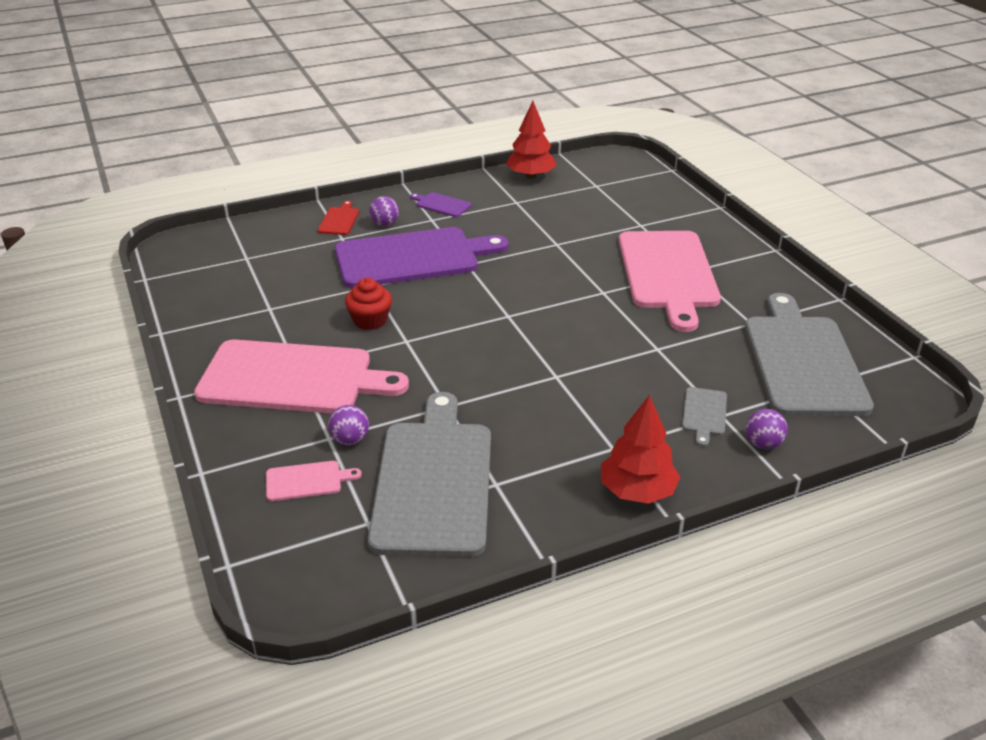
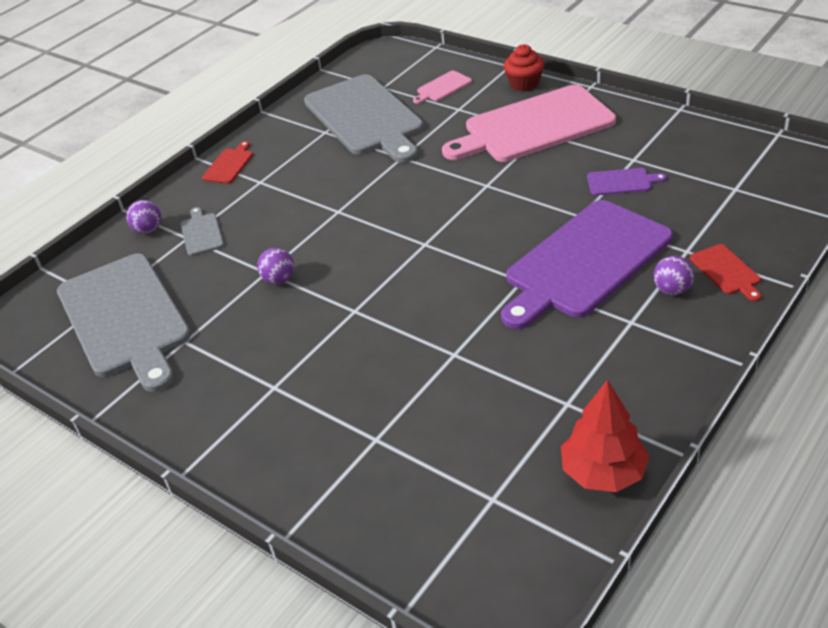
camera: 155 degrees right, 5 degrees up
(350, 440) = (443, 113): purple ball -> purple ball (279, 279)
(370, 321) = (537, 187): red cupcake -> red cupcake (524, 84)
(441, 204) = (650, 351): purple cutting board -> purple cutting board (621, 182)
(637, 491) = (229, 165): red tree -> red cutting board
(668, 273) = (299, 369): pink cutting board -> none

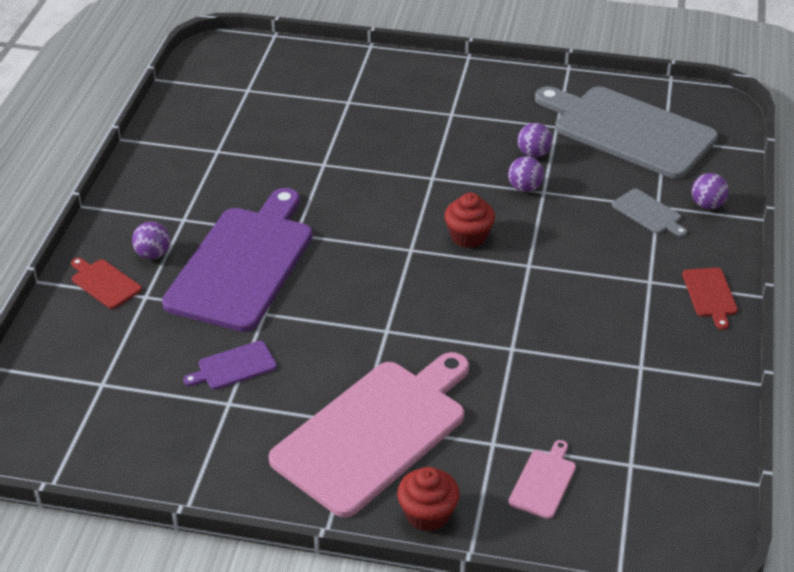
camera: 150 degrees right, 0 degrees up
(237, 314) = (533, 154): none -> purple ball
(365, 118) = (608, 401): grey cutting board -> none
(367, 245) = (468, 236): none -> red cupcake
(603, 472) = (178, 118): red tree -> none

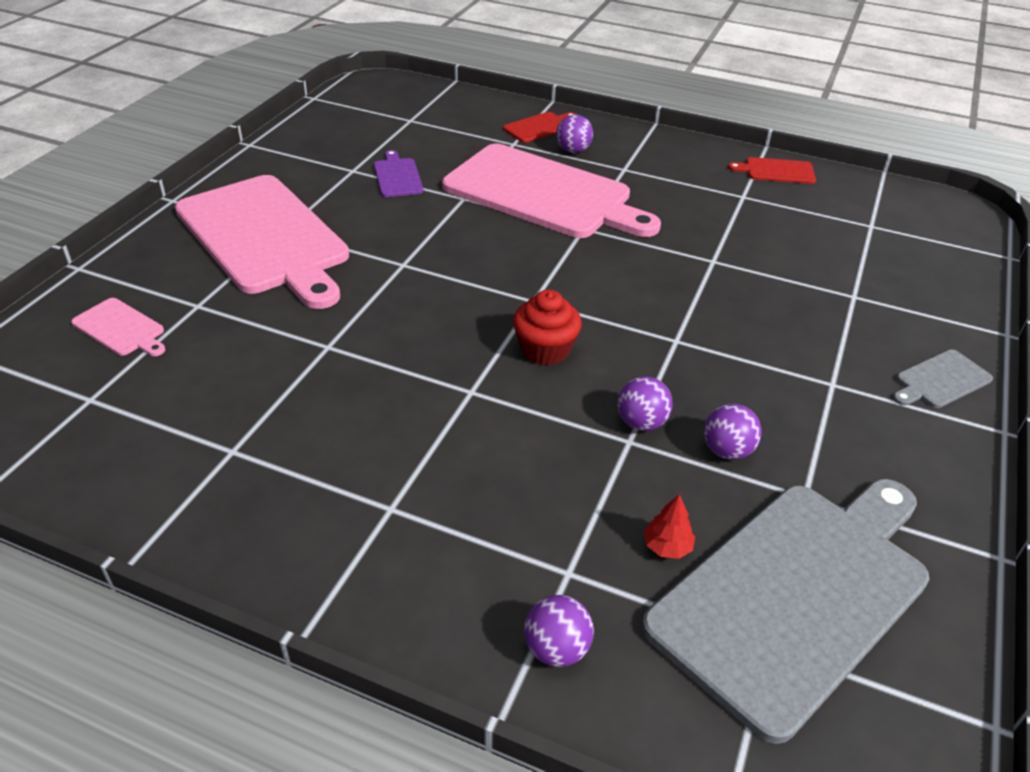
camera: 100 degrees right, 0 degrees up
(243, 264) = (543, 194): purple cutting board -> pink cutting board
(427, 514) = (143, 251): red cupcake -> none
(620, 173) = (667, 547): none -> red tree
(648, 213) = (552, 554): grey cutting board -> grey cutting board (940, 380)
(710, 295) = (330, 574): red cutting board -> red cutting board (776, 171)

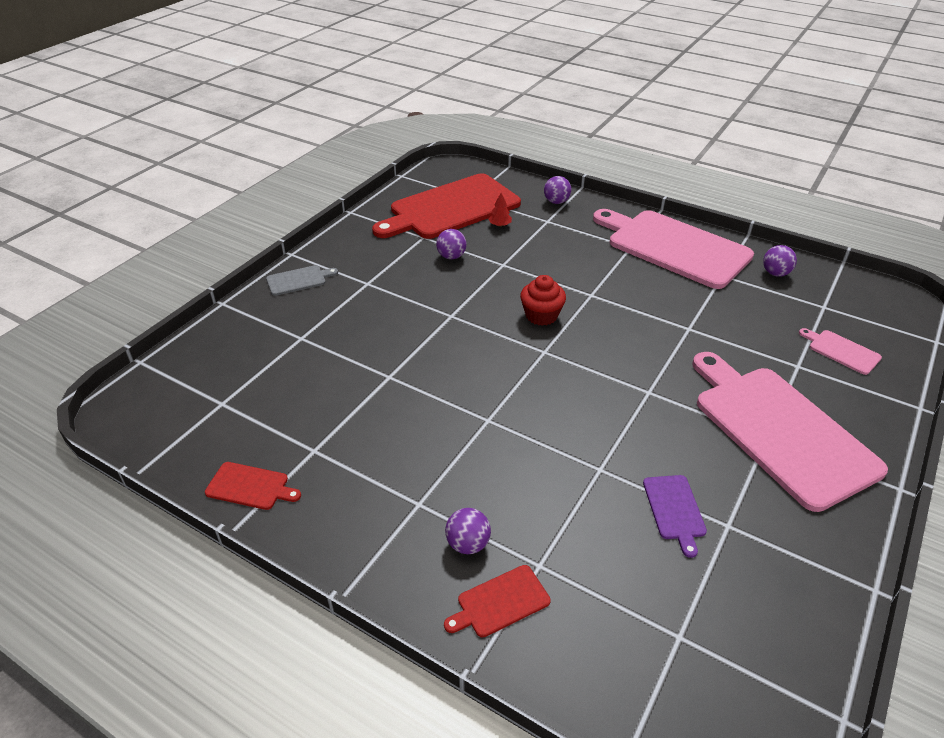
camera: 170 degrees left, 0 degrees up
(543, 194) = (517, 469): pink cutting board -> pink cutting board (674, 247)
(641, 423) = (493, 272): purple ball -> purple ball (775, 273)
(796, 594) = (451, 208): grey cutting board -> red cutting board

